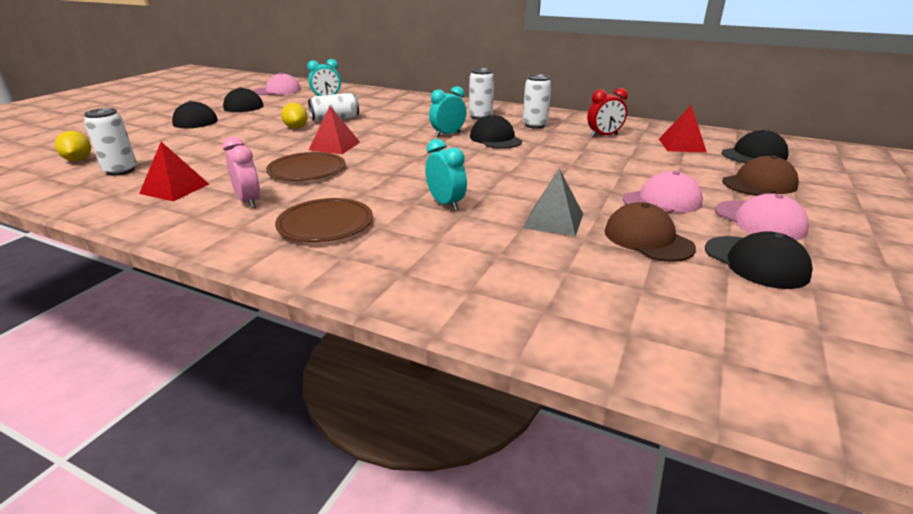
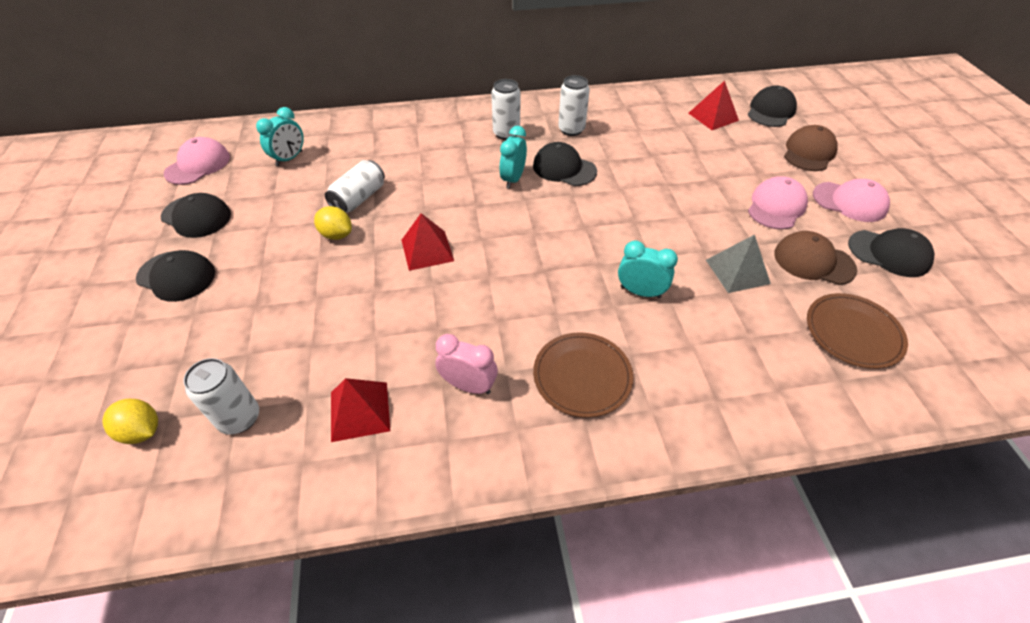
camera: 35 degrees left, 20 degrees up
(307, 170) = (455, 305): brown plate -> brown plate (853, 332)
(604, 136) = (644, 125): red clock -> none

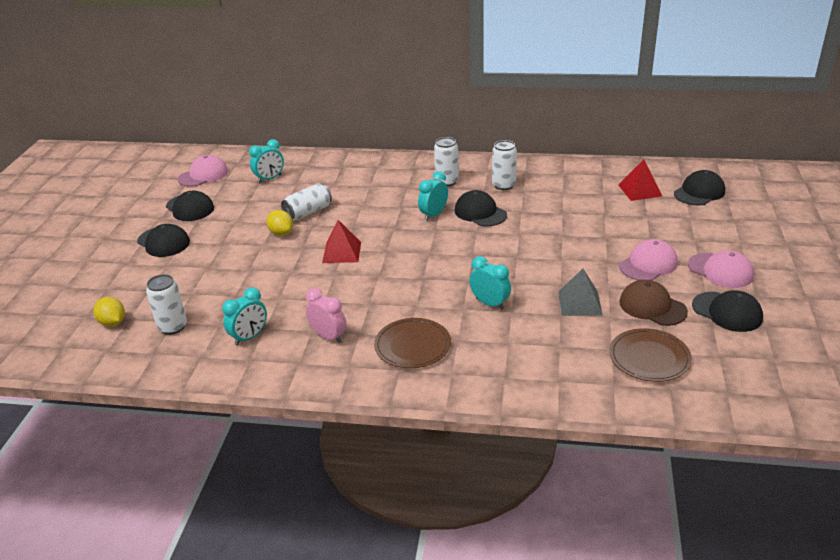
camera: 20 degrees right, 15 degrees down
(360, 411) = (249, 337): red pyramid -> turquoise clock
(809, 152) = (711, 229): brown cap -> none

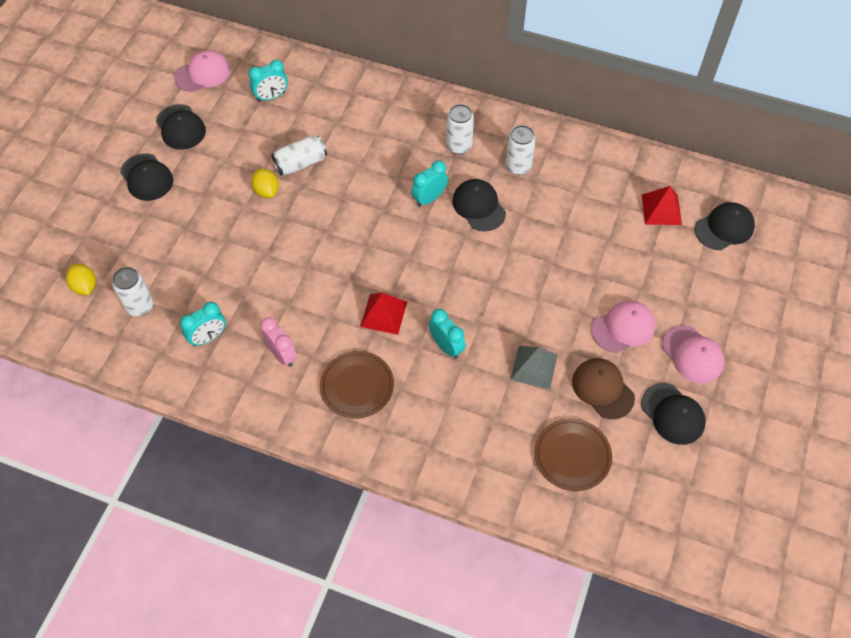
camera: 10 degrees right, 25 degrees up
(341, 252) = (321, 235): red pyramid -> red pyramid (383, 314)

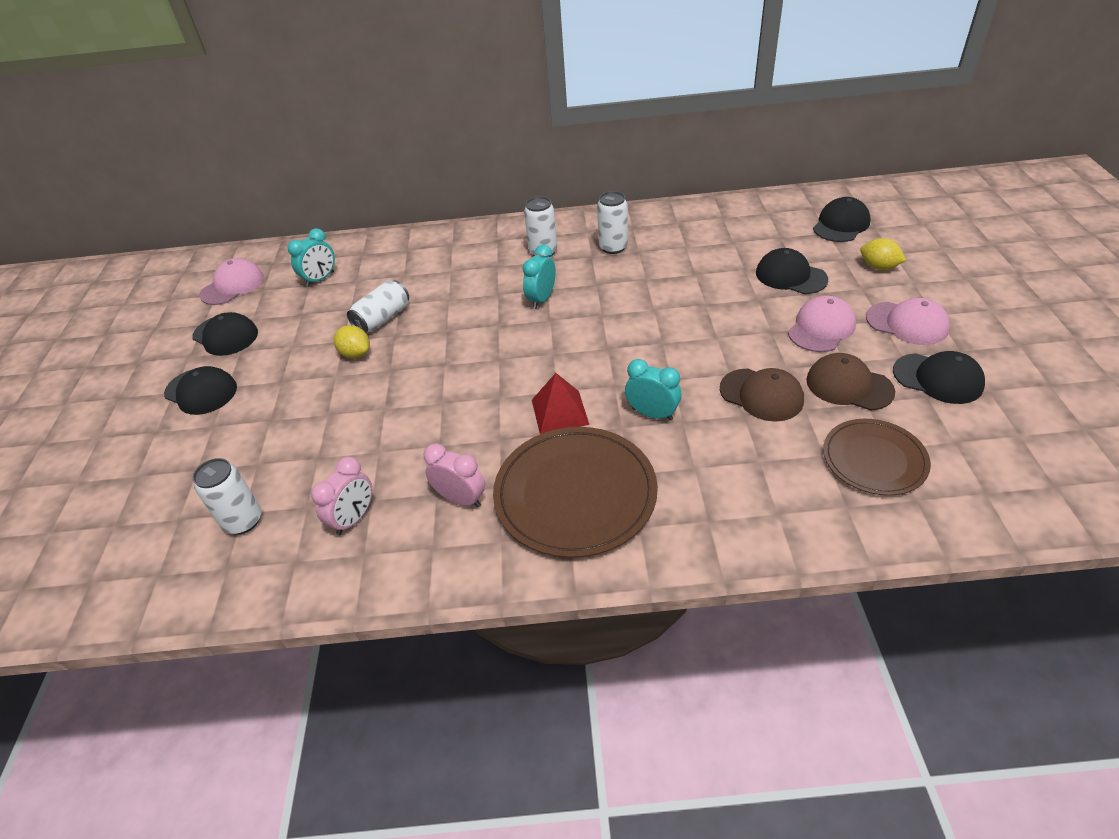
camera: 20 degrees left, 15 degrees down
(85, 286) = (156, 529): yellow lemon -> yellow lemon (878, 267)
(208, 337) = (354, 518): turquoise clock -> pink clock
(357, 386) = (575, 493): brown plate -> brown plate, size x1.62
(479, 206) = (597, 288): black cap -> black cap (790, 276)
(534, 367) = (761, 395): grey pyramid -> brown cap
(661, 209) = (773, 231): red pyramid -> none

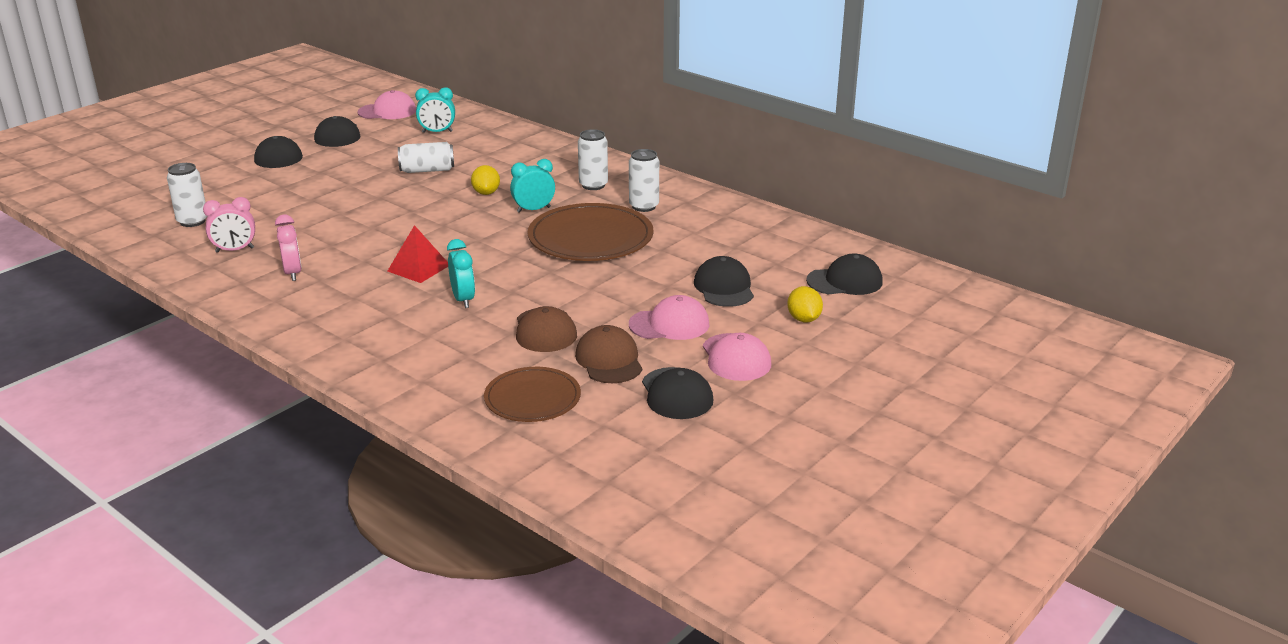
camera: 40 degrees right, 15 degrees down
(356, 354) = (379, 180): yellow lemon -> yellow lemon (486, 193)
(575, 493) = (346, 306): brown plate -> brown plate (590, 238)

